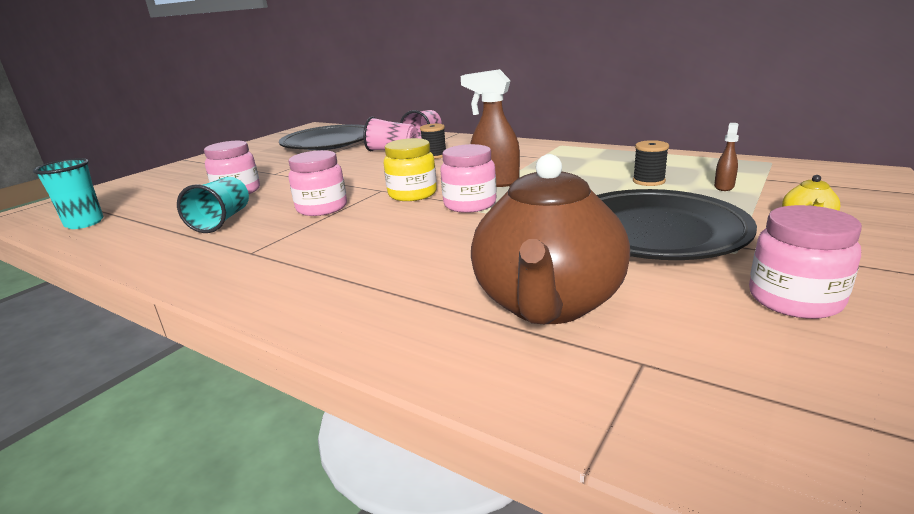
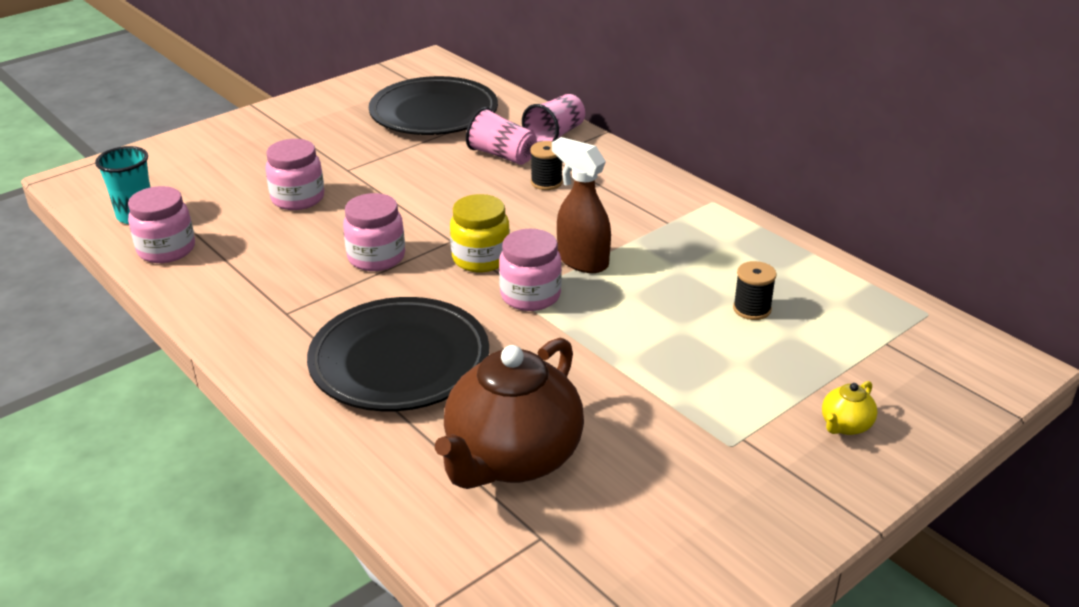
camera: 15 degrees right, 10 degrees up
(222, 221) = (270, 251): turquoise cup -> none
(655, 232) = (681, 396): black plate -> black plate (399, 362)
(724, 187) = (824, 344): brown spray bottle -> none
(794, 299) = (720, 515): pink jar -> pink jar (166, 250)

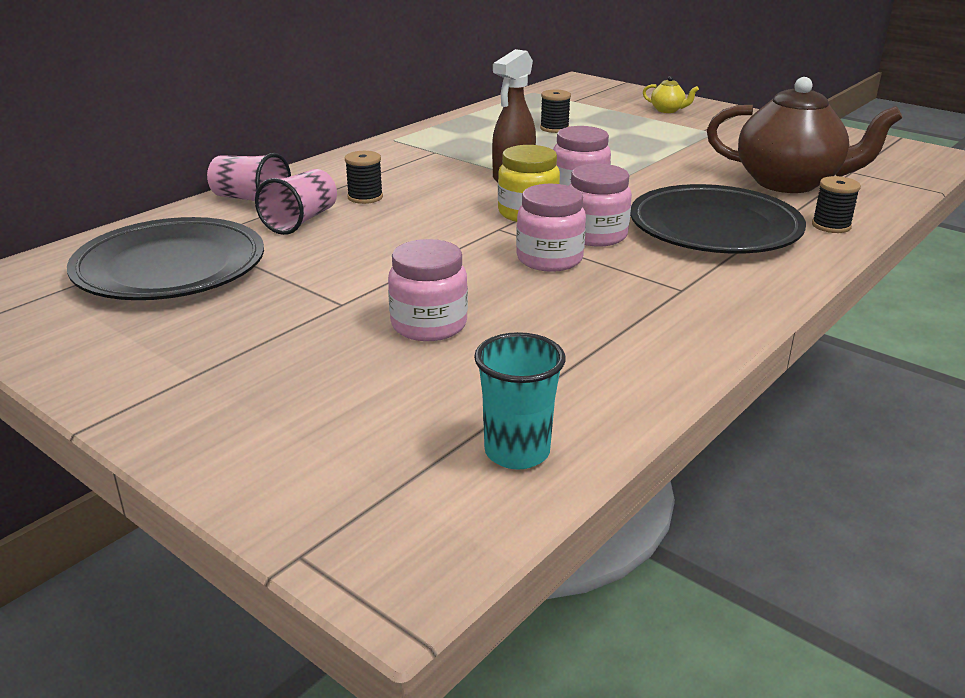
camera: 100 degrees left, 5 degrees down
(166, 250) = (599, 397): pink jar -> pink jar (595, 235)
(372, 449) = (831, 226): none -> black spool

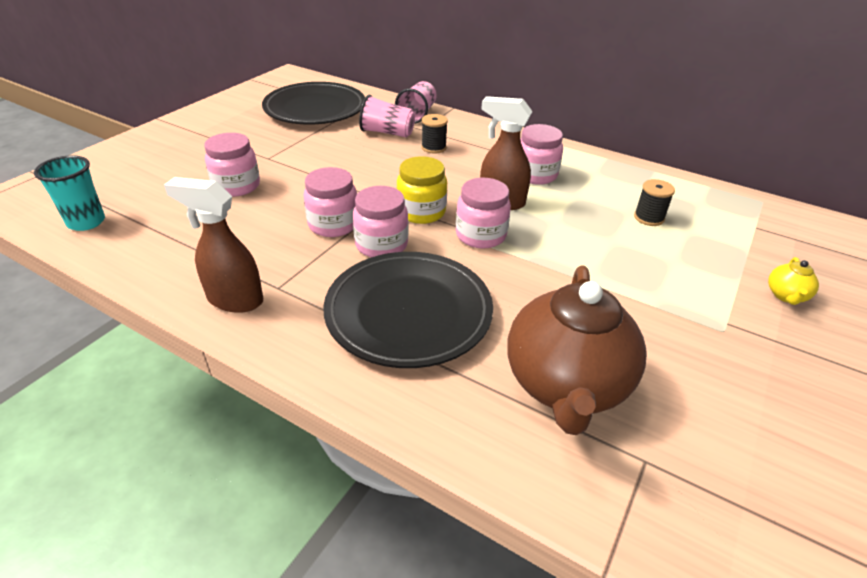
camera: 80 degrees right, 10 degrees up
(458, 157) = (535, 175): none -> pink jar
(708, 313) = (234, 299): none -> brown spray bottle
(831, 226) = (435, 406): black spool -> none

